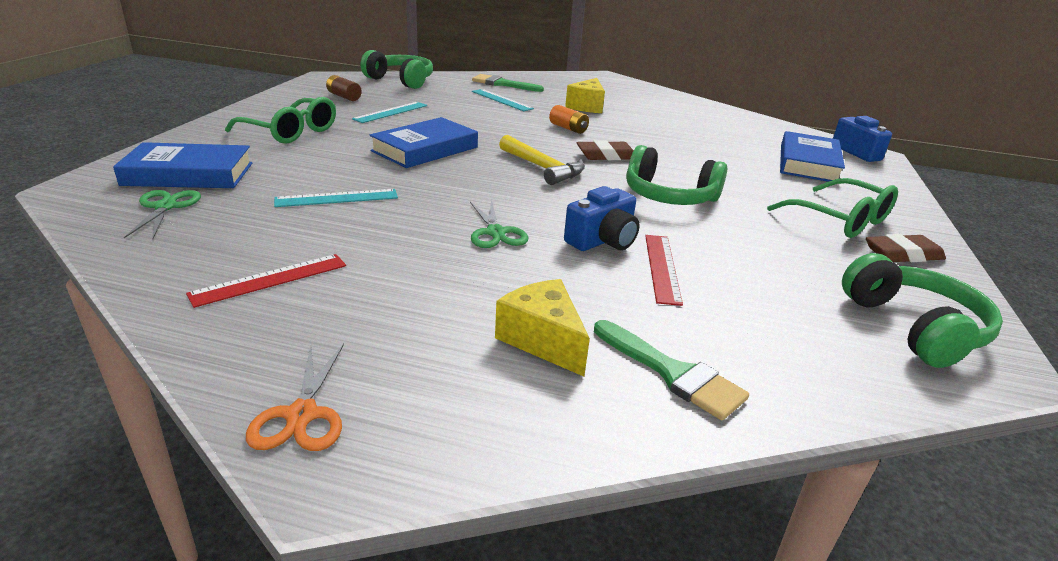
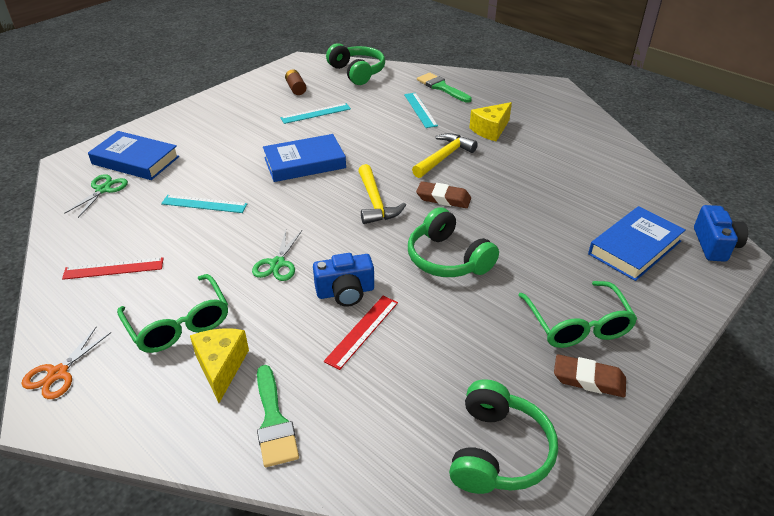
camera: 30 degrees right, 10 degrees up
(290, 132) = (227, 126): green glasses -> green glasses (179, 323)
(568, 128) = (444, 157): orange battery -> yellow hammer

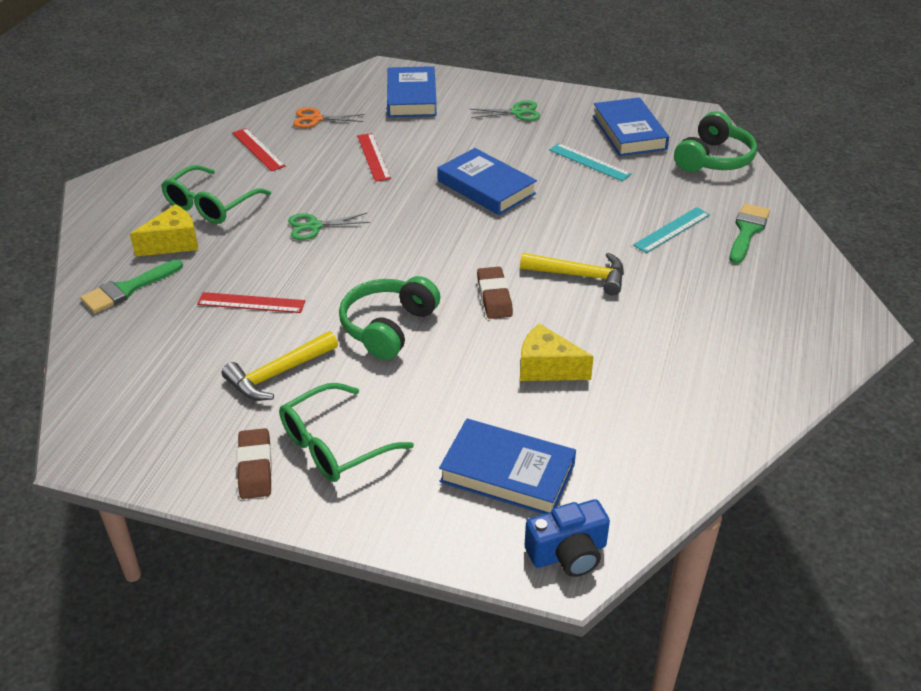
camera: 65 degrees right, 0 degrees up
(58, 373) = (135, 175): orange scissors -> orange scissors (316, 119)
(103, 190) = (356, 101): green scissors -> green scissors (517, 112)
(204, 204) = (373, 157): turquoise ruler -> red ruler
(296, 88) = (629, 132): brown battery -> blue book
(345, 292) = (298, 277): blue camera -> none
(375, 202) = (451, 253): yellow hammer -> yellow hammer (278, 374)
(490, 130) = (678, 297): yellow cheese -> yellow cheese (547, 368)
(497, 451) = (140, 422): green headphones -> none

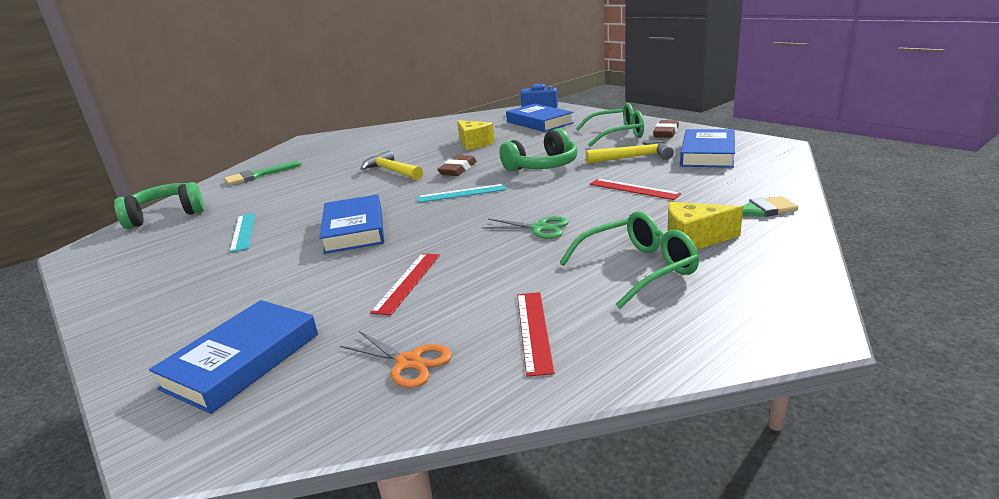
camera: 145 degrees left, 15 degrees down
(517, 112) = (188, 297): green scissors -> none
(629, 132) = (159, 249): blue book -> blue book (707, 154)
(672, 230) = (294, 182): turquoise ruler -> turquoise ruler (461, 193)

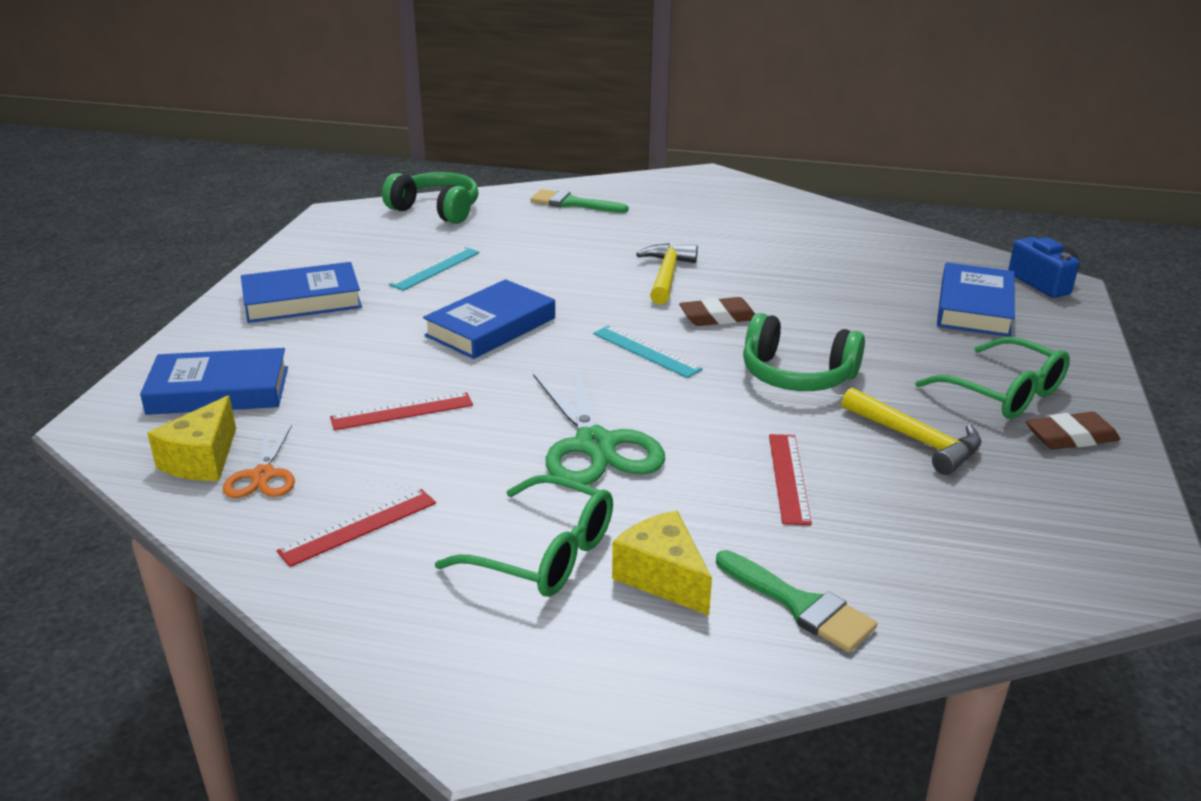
camera: 50 degrees right, 5 degrees up
(474, 144) = (822, 291): yellow cheese -> yellow cheese (202, 460)
(539, 228) = (595, 445): green scissors -> green scissors, size x1.79
(707, 154) = (1012, 507): blue book -> blue book (302, 300)

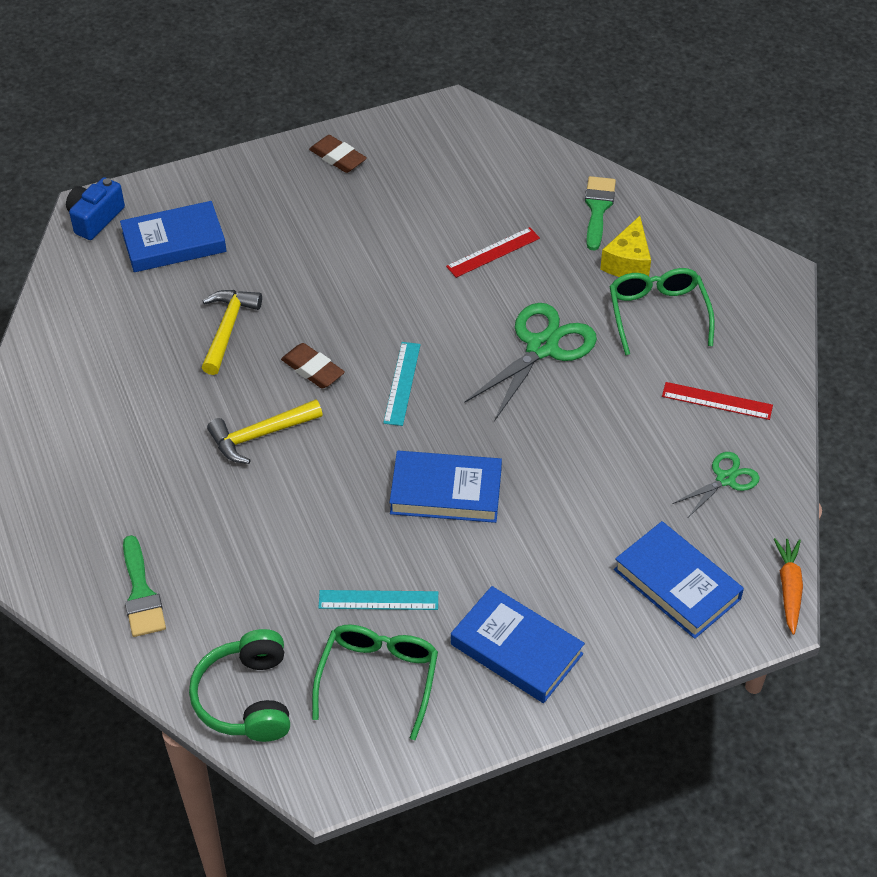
camera: 125 degrees left, 20 degrees up
(101, 446) = (789, 588): none -> orange carrot
(202, 460) = (744, 522): yellow cheese -> none
(263, 475) = (725, 479): orange scissors -> green scissors
(402, 411) = (599, 462): red ruler -> none
(797, 375) = (366, 294): green headphones -> none
(916, 440) = (400, 216): yellow hammer -> yellow hammer (227, 329)
(1002, 393) = (304, 196): green glasses -> green glasses (378, 679)

